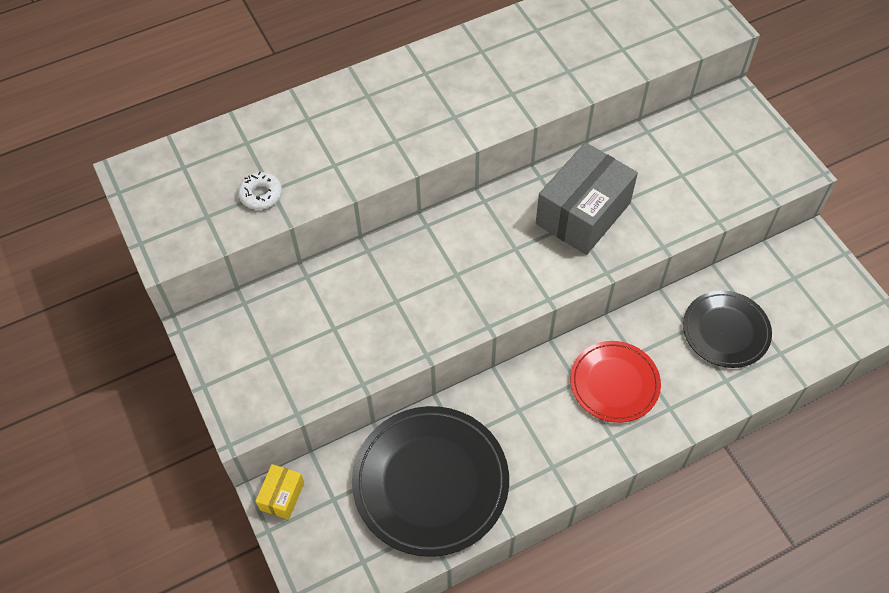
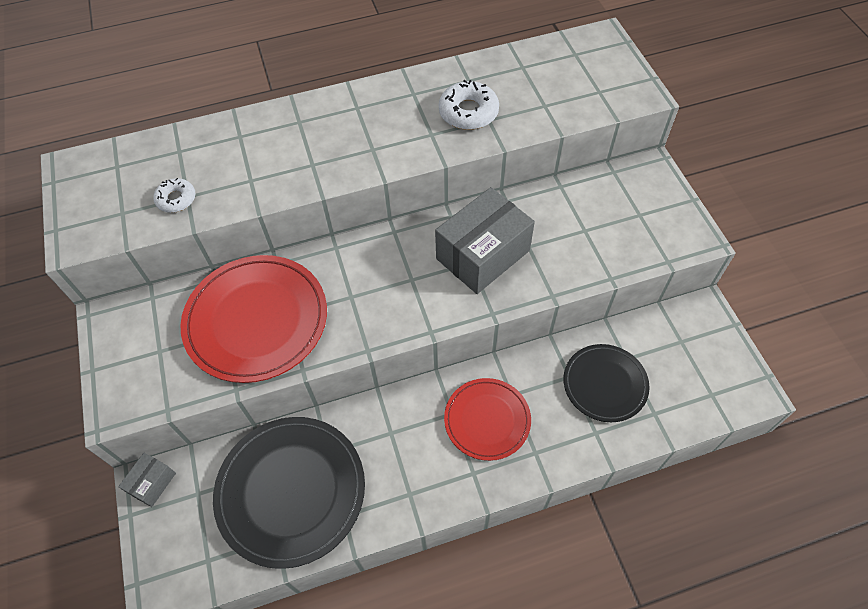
camera: 10 degrees right, 0 degrees up
(282, 496) = (152, 483): yellow box -> grey box
(364, 312) = (256, 320): none -> red plate
(545, 65) = (468, 112): none -> white donut

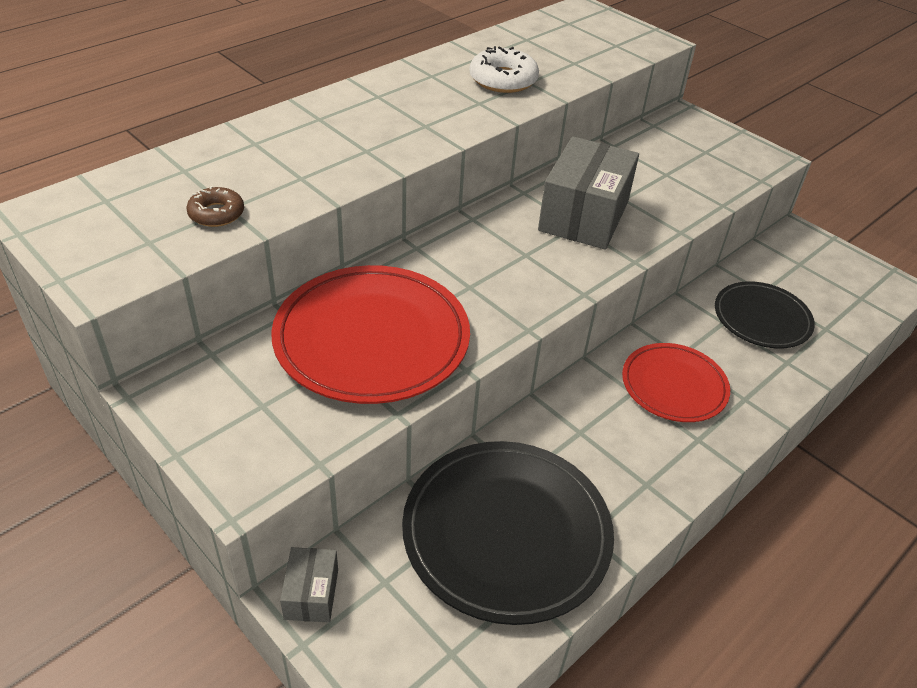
camera: 30 degrees left, 15 degrees down
(176, 199) = (216, 213): white donut -> brown donut

